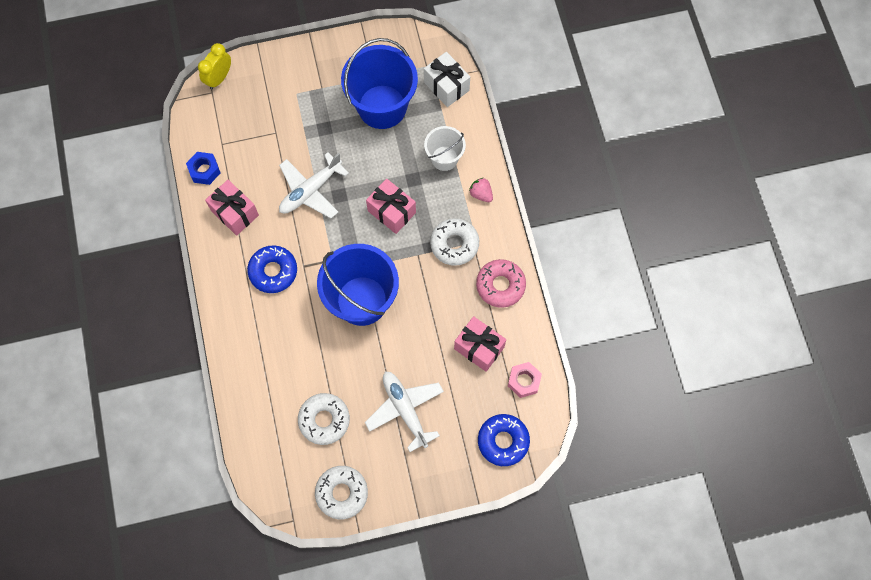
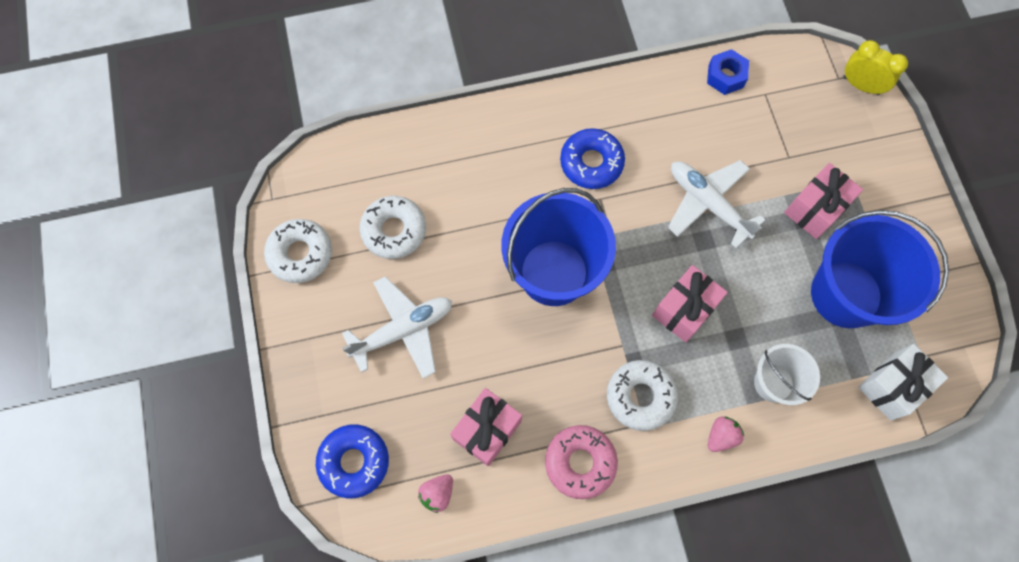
camera: 90 degrees right, 0 degrees up
(235, 213) = (669, 114): pink gift -> pink gift (815, 209)
(524, 381) = (437, 494): pink nut -> pink strawberry

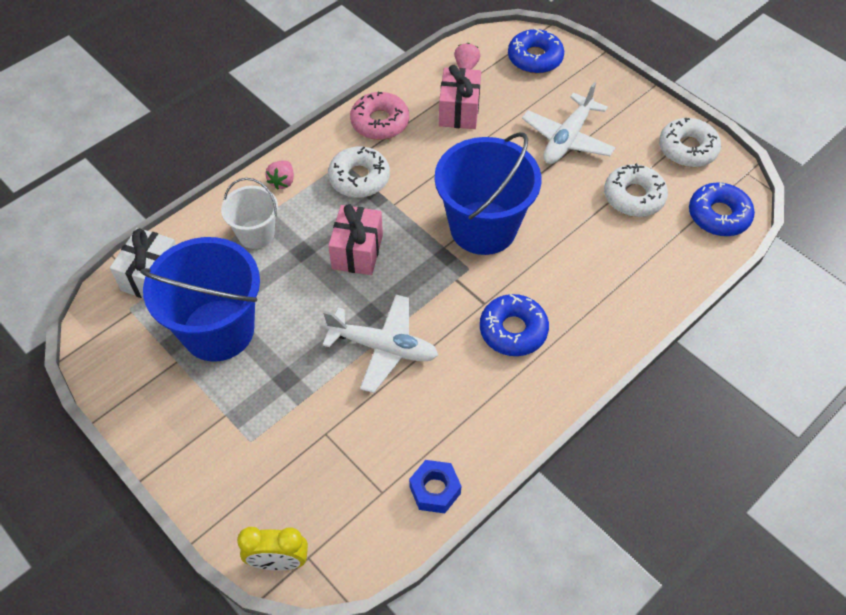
camera: 150 degrees right, 15 degrees down
(337, 172) = (718, 215): none -> blue donut
(815, 209) = (277, 394): pink gift -> none

